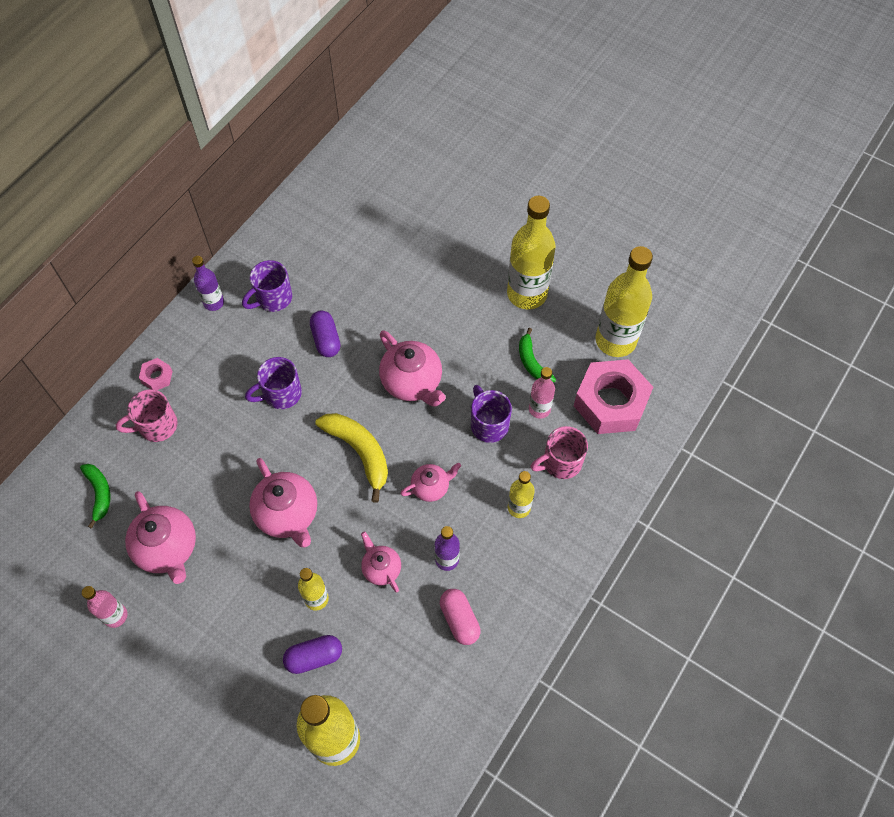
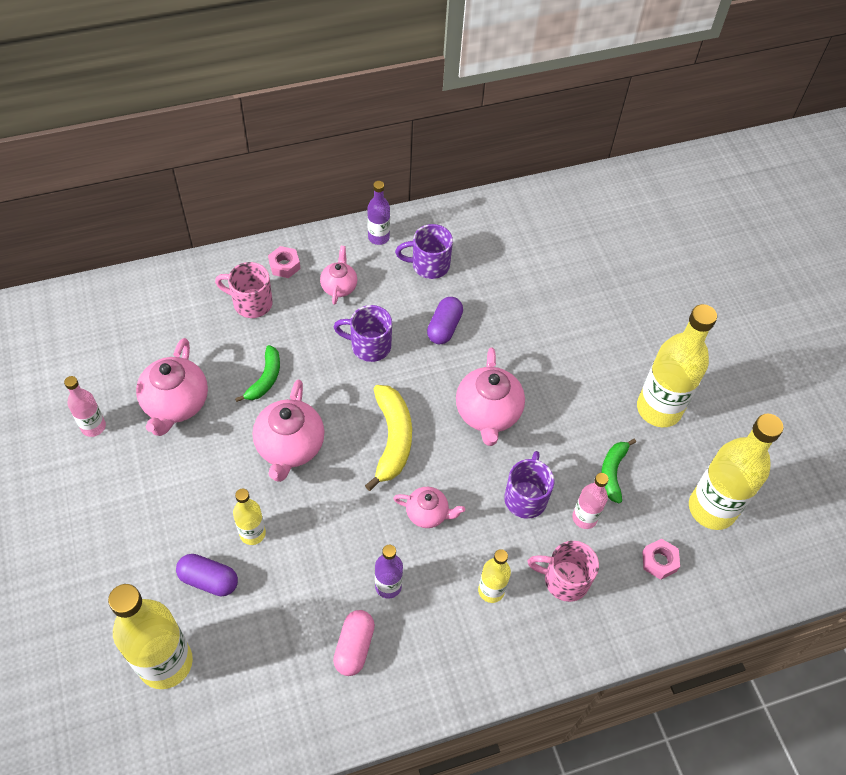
camera: 35 degrees right, 5 degrees down
(99, 494) = (164, 324): green banana -> green banana (265, 379)
(381, 568) = (326, 550): pink teapot -> pink teapot (339, 286)
(610, 402) = (659, 561): pink nut -> pink nut, size x0.43

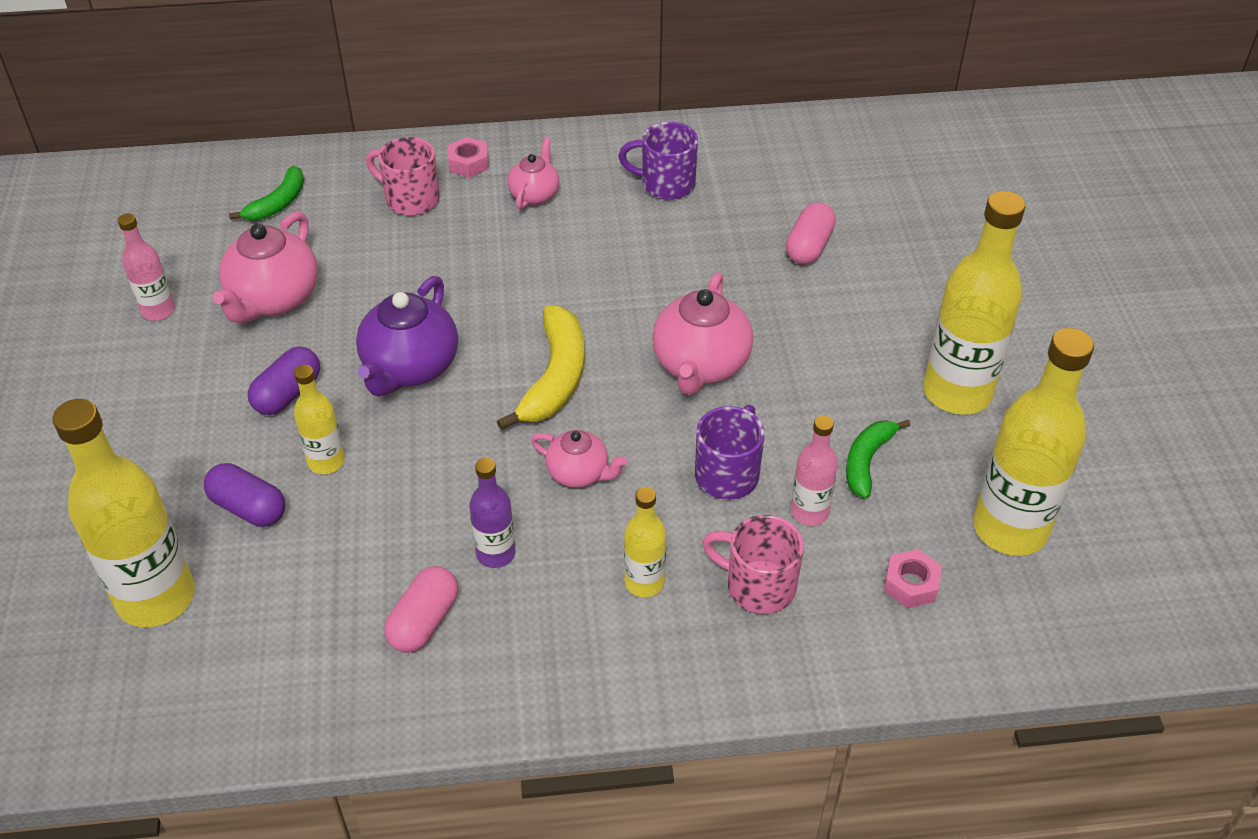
camera: 15 degrees right, 10 degrees down
(265, 379) = (401, 286): green banana -> green banana (278, 203)
(290, 447) = (410, 368): pink teapot -> purple teapot
(369, 346) = (555, 266): purple mug -> none
(378, 237) = (605, 146): purple bottle -> none
(444, 327) = (666, 257): purple capsule -> purple capsule (288, 394)
(538, 305) = (809, 247): none -> pink capsule

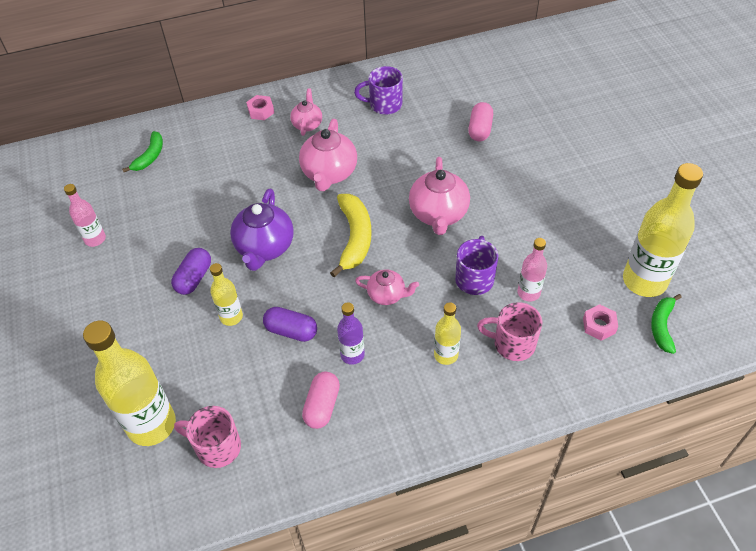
camera: 10 degrees left, 5 degrees up
(248, 508) = (192, 355): purple capsule -> purple capsule (291, 331)
(273, 299) = (166, 219): pink teapot -> pink teapot (329, 173)
(410, 199) = (232, 140): pink mug -> pink mug (216, 447)
(867, 461) = (552, 255): green banana -> green banana (662, 326)
(957, 392) = (591, 204): yellow bottle -> none

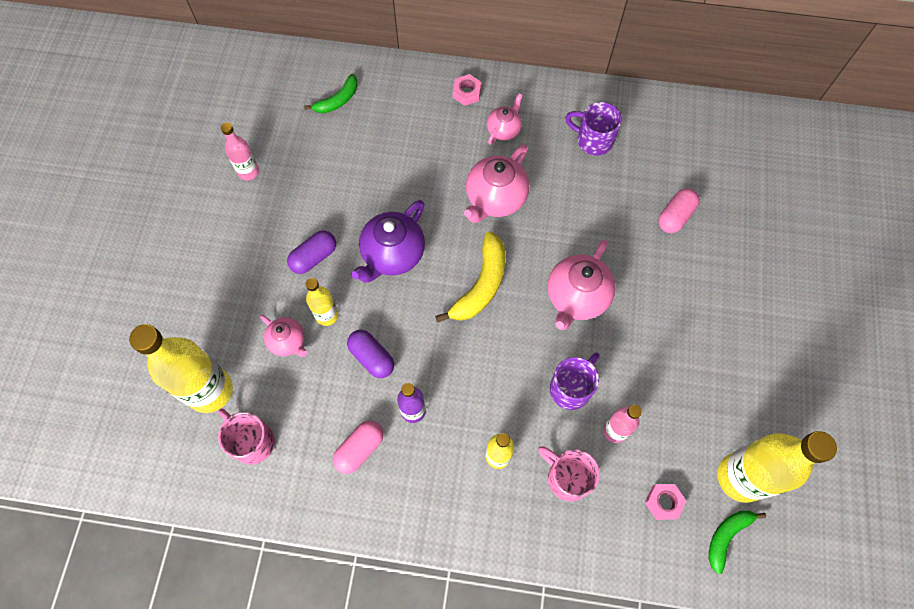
camera: 25 degrees right, 15 degrees up
(387, 295) = (478, 364): pink teapot -> pink teapot (288, 342)

